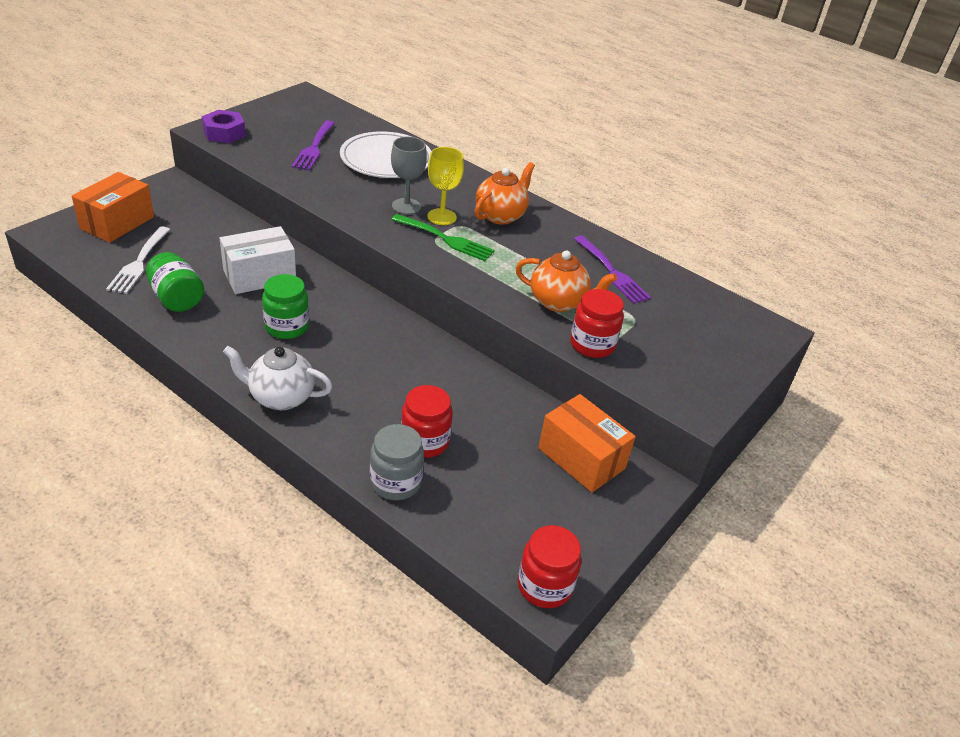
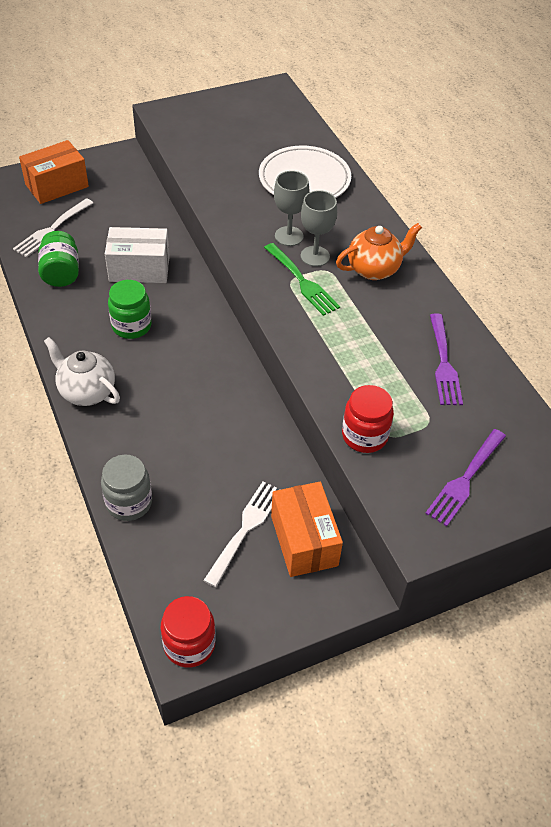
camera: 30 degrees right, 10 degrees up
(224, 133) = (175, 118): purple nut -> none
(314, 147) = (245, 151): purple fork -> purple fork (465, 479)
(424, 441) = (177, 474): red jar -> none
(441, 217) = (315, 256): yellow goblet -> grey goblet
(523, 467) = (245, 529): none -> white fork
(559, 302) = (364, 381): orange teapot -> none

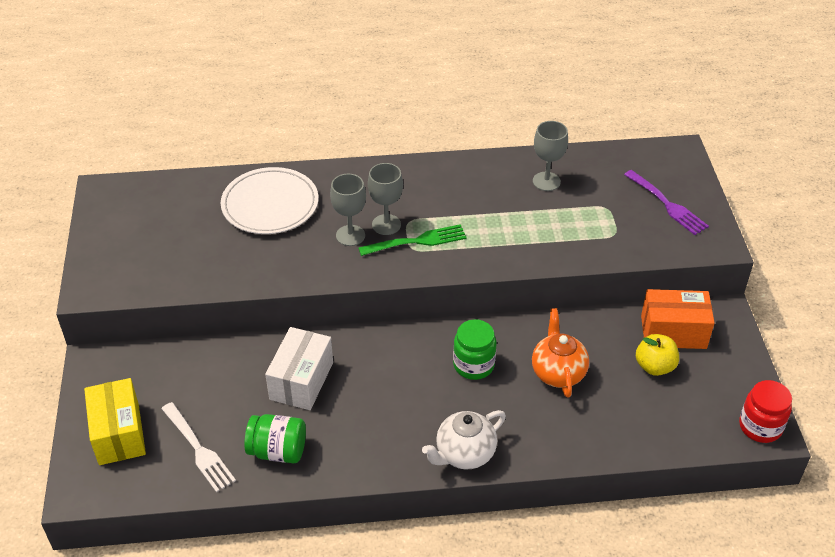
camera: 70 degrees left, 5 degrees down
(57, 185) = (119, 434): orange box -> yellow box
(129, 502) = (610, 442): grey jar -> none
(131, 326) = (385, 402): green jar -> green jar (473, 365)
(245, 529) = (654, 366): white fork -> yellow apple
(364, 436) = (611, 248): red jar -> none
(374, 269) = (419, 191): orange teapot -> orange teapot (558, 372)
(443, 363) = (546, 181): purple fork -> grey goblet

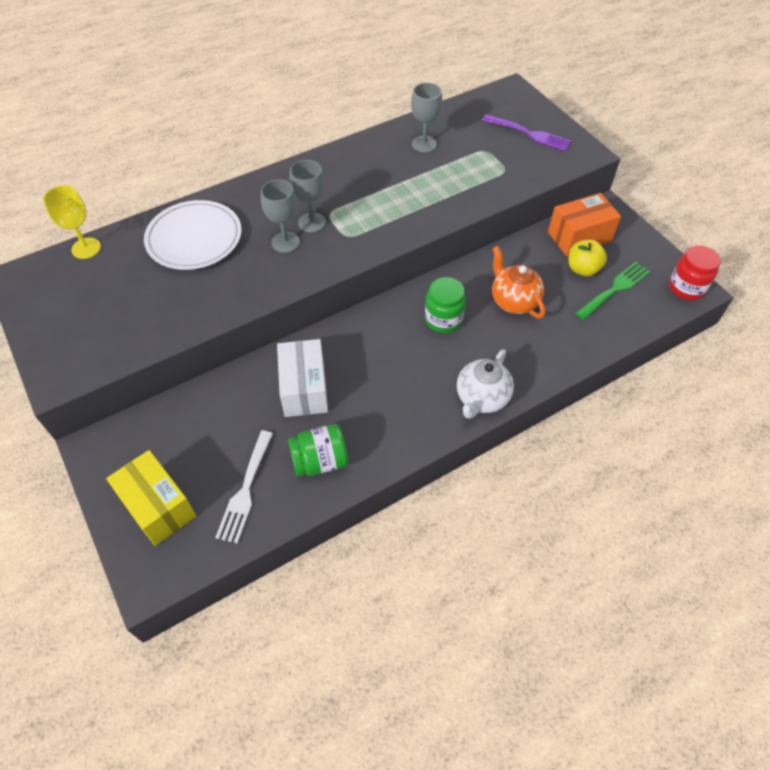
camera: 25 degrees left, 10 degrees up
(172, 183) = (86, 248): none -> yellow goblet
(198, 449) = (245, 490): white fork -> white fork turned 75 degrees clockwise
(417, 241) = (347, 228): green fork -> green fork (614, 289)

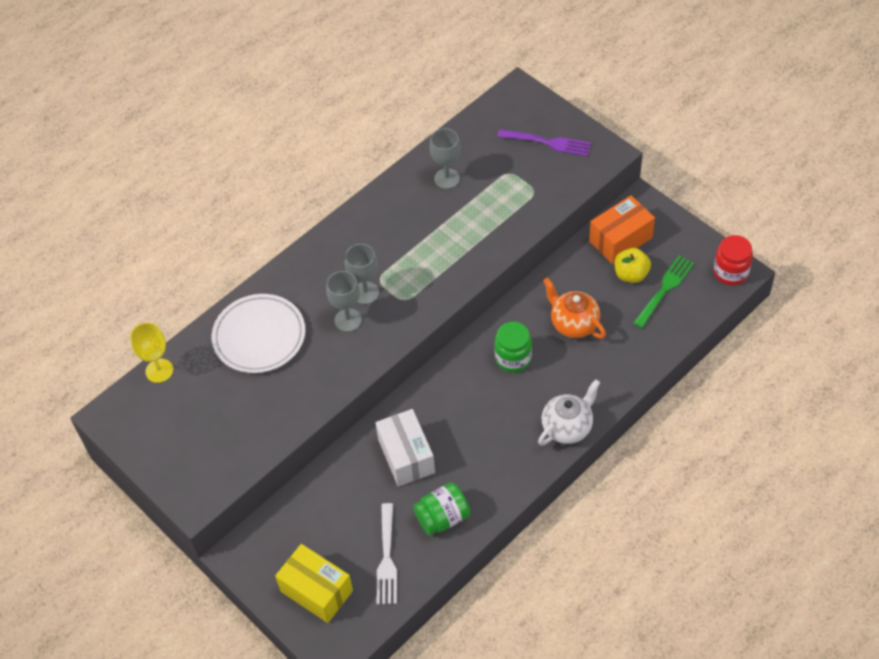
camera: 10 degrees left, 0 degrees up
(481, 399) = (567, 427): white teapot -> white teapot turned 150 degrees counterclockwise

